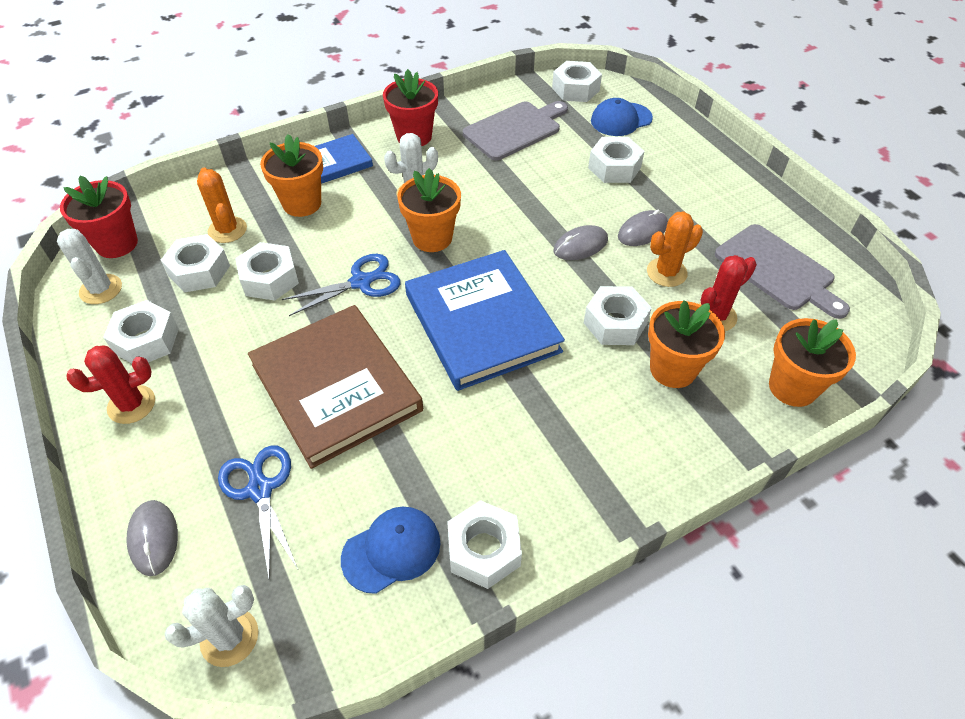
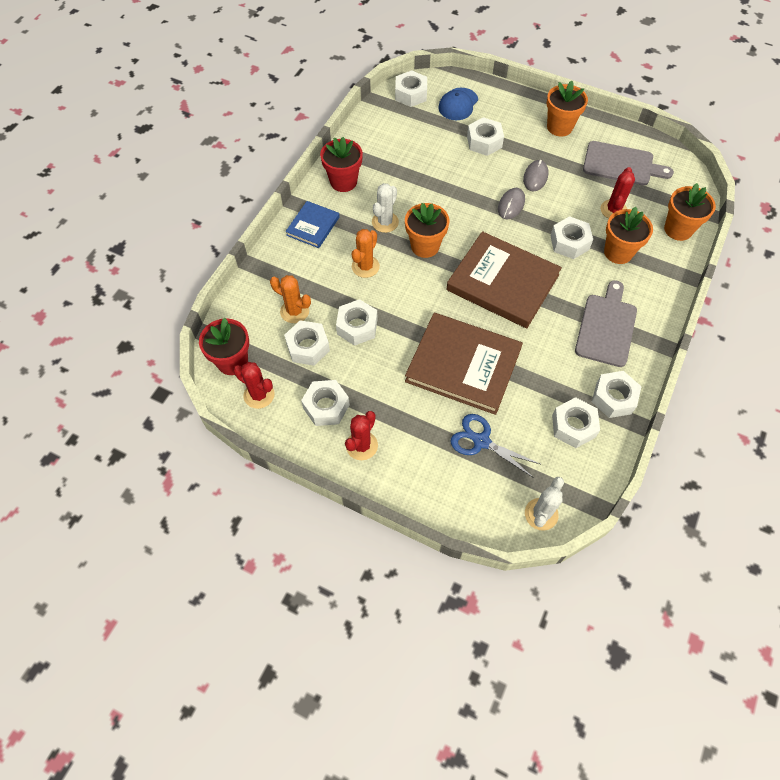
camera: 35 degrees left, 10 degrees up
(101, 289) = (259, 395): white cactus -> red cactus
(153, 538) = (454, 499): grey mouse -> none
(302, 203) = (322, 267): orange flower pot -> orange flower pot (559, 127)
(361, 282) = (412, 297): blue scissors -> none
(391, 550) = (573, 426): blue cap -> white nut
(481, 323) = (502, 282): blue book -> brown book
(515, 129) = (401, 144): grey cutting board -> grey cutting board (606, 327)
(666, 272) = (569, 197): orange cactus -> orange cactus (365, 266)

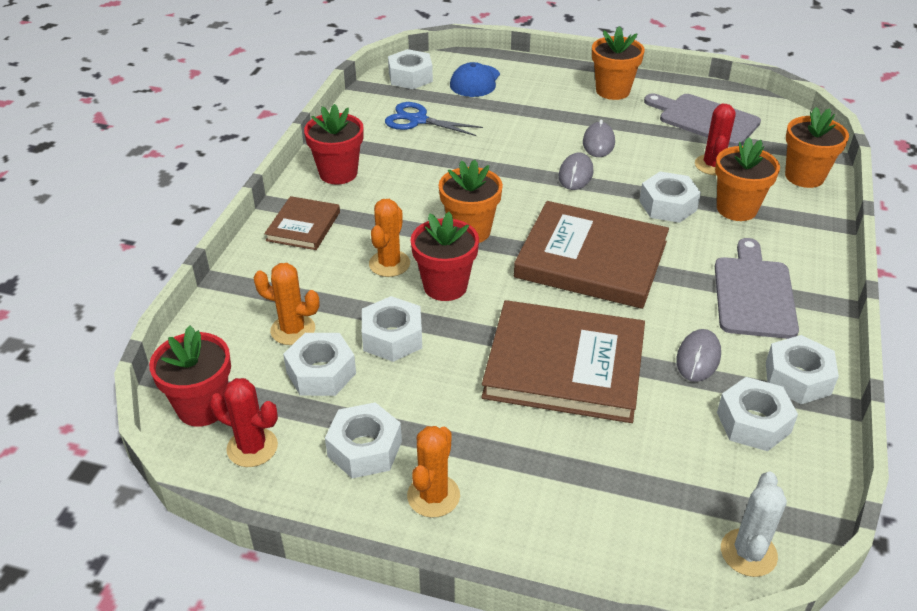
camera: 10 degrees left, 20 degrees down
(313, 226) = (303, 226): blue book -> brown book
(361, 445) = (433, 496): red cactus -> orange cactus
(385, 222) = (406, 211): white cactus -> none
(399, 290) = (445, 286): none -> red flower pot
(481, 441) = (622, 462): blue scissors -> blue scissors (418, 120)
(484, 142) = (520, 114): white nut -> none
(552, 372) = (698, 358): none -> grey mouse
(621, 164) = (705, 119): grey cutting board -> grey cutting board turned 150 degrees counterclockwise

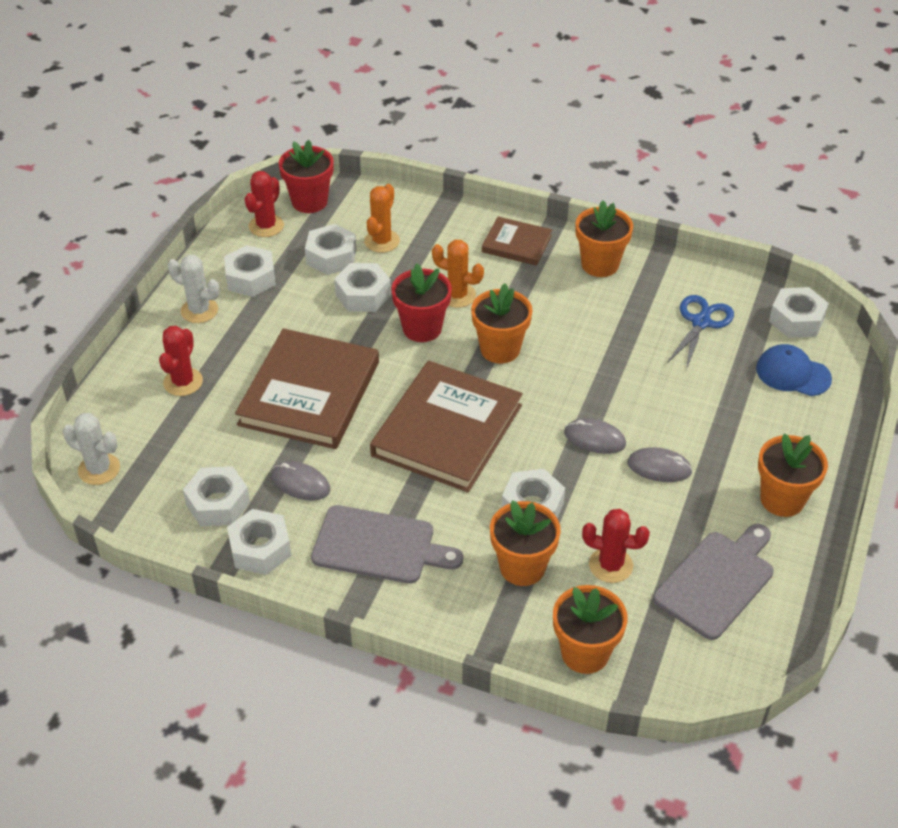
camera: 95 degrees right, 5 degrees up
(338, 173) = (600, 264): red flower pot -> orange flower pot
(433, 496) = (199, 310): orange cactus -> white cactus
(573, 490) = (183, 382): none -> red cactus

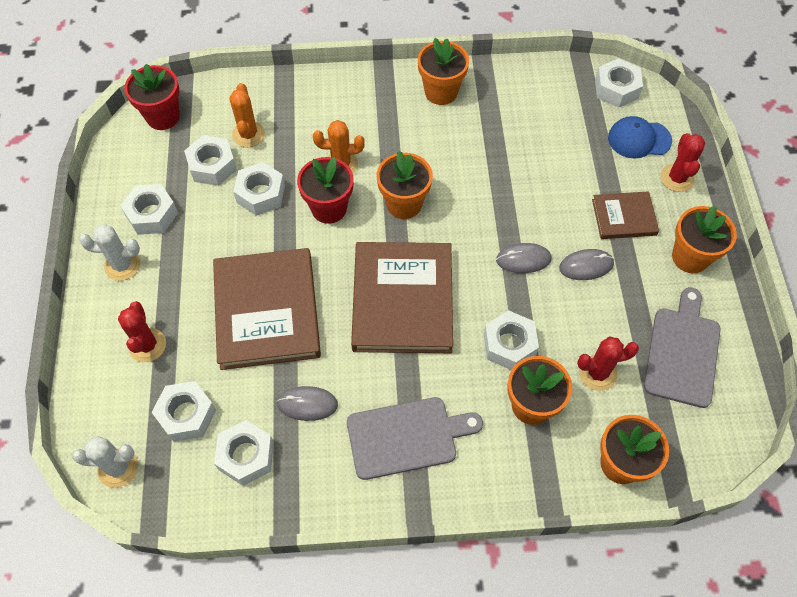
camera: 25 degrees left, 15 degrees up
(260, 549) = (308, 485): white nut -> white nut (186, 415)
(266, 226) = (137, 155): red cactus -> red cactus (677, 178)
(516, 244) = (363, 96): brown book -> brown book (624, 217)
(701, 322) = (547, 118): blue scissors -> none

